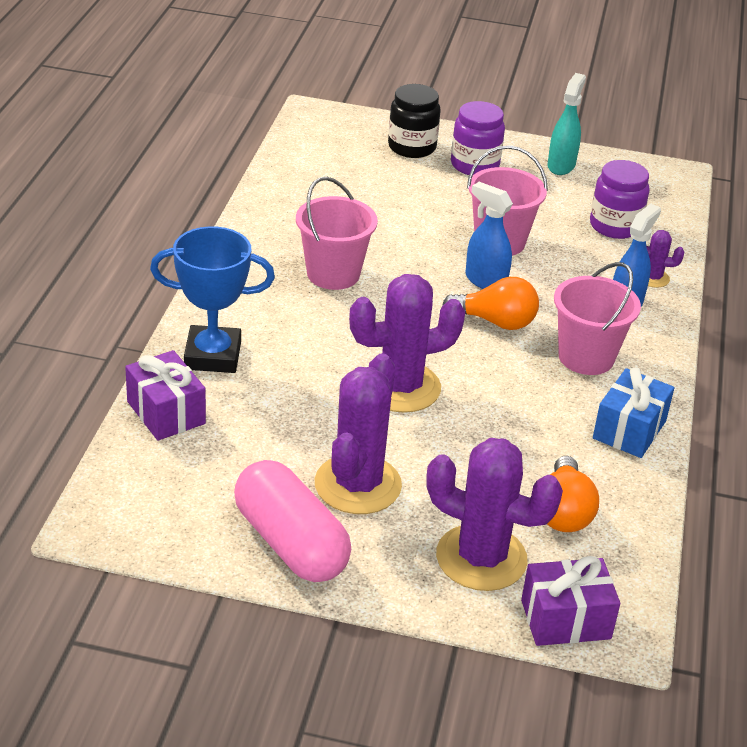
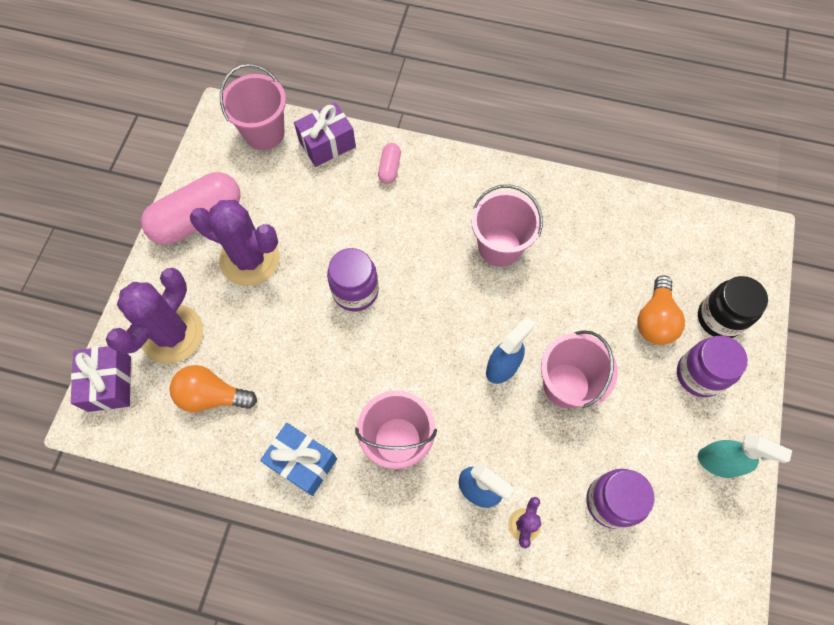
camera: 95 degrees right, 30 degrees up
(137, 477) = (264, 133): none -> pink bucket
(212, 355) = (389, 168): blue trophy -> pink capsule
(400, 387) = (355, 291): purple cactus -> purple jar
(495, 322) = (443, 370): orange light bulb -> orange light bulb (655, 320)

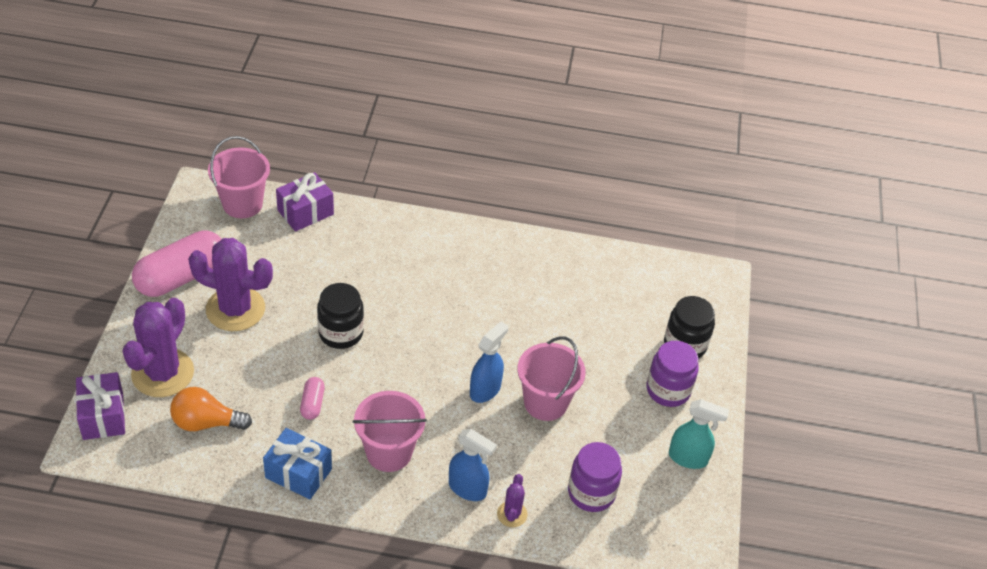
camera: 10 degrees left, 20 degrees down
(355, 291) = (341, 333): purple jar -> black jar
(389, 168) = (368, 231): pink capsule -> pink capsule (312, 404)
(499, 247) = (477, 293): pink bucket -> none
(655, 320) = (625, 348): orange light bulb -> none

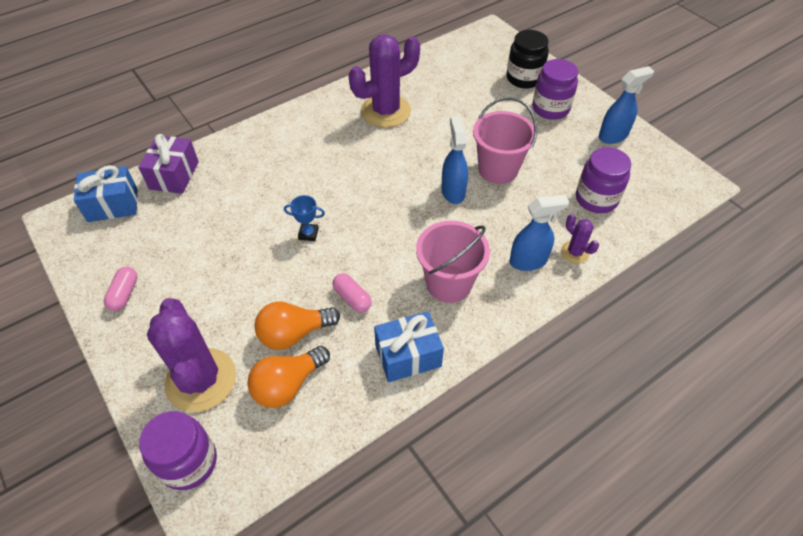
camera: 40 degrees left, 5 degrees up
(103, 416) = (189, 462): purple gift -> purple jar
(181, 277) = (124, 294): pink capsule -> pink capsule, size x0.45
(235, 309) = (203, 282): purple cactus -> purple cactus (386, 111)
(242, 204) = (113, 205): pink bucket -> blue gift
(248, 394) = (294, 333): none -> orange light bulb
(341, 333) = (308, 234): black jar -> blue trophy
(688, 458) = (613, 136): turquoise spray bottle -> blue spray bottle

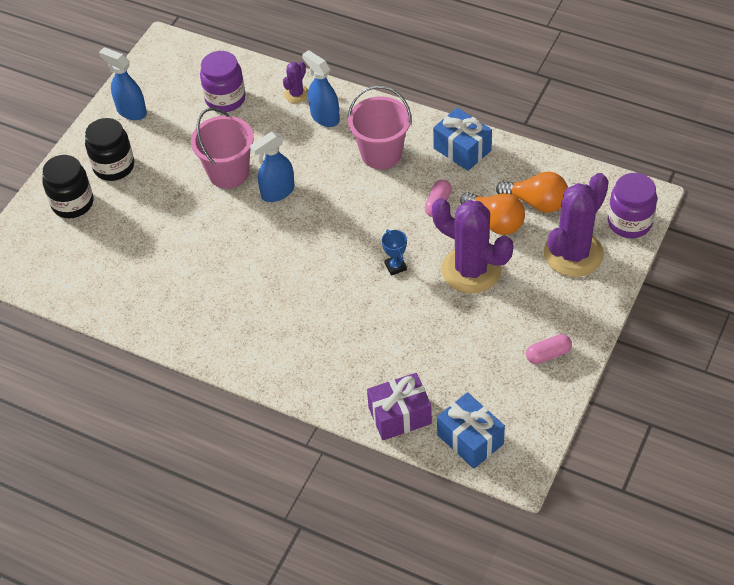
camera: 115 degrees left, 0 degrees up
(386, 111) = (194, 292): purple cactus -> purple cactus (471, 270)
(550, 108) = (114, 166): purple jar -> black jar

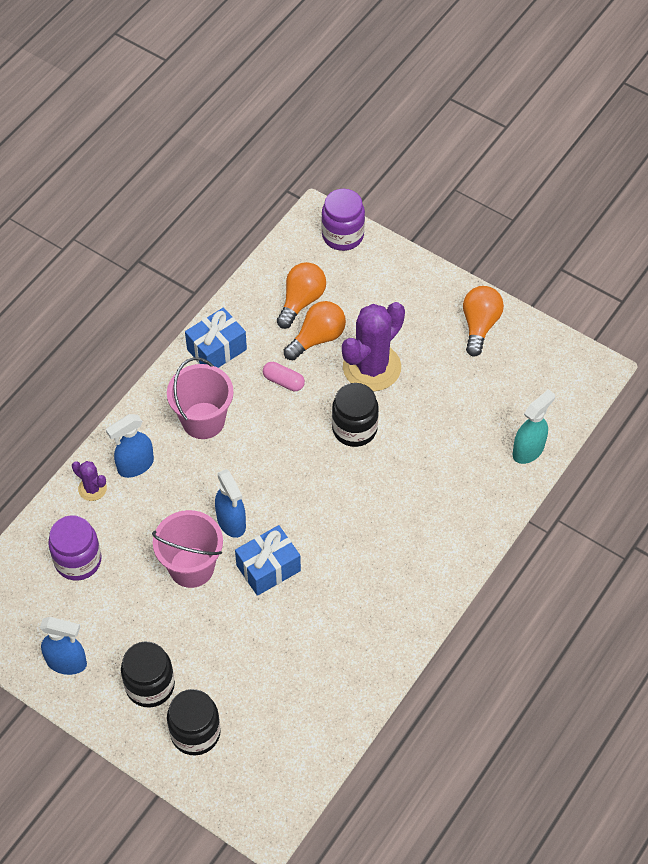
camera: 85 degrees left, 5 degrees up
(131, 111) = (67, 662): blue spray bottle -> blue spray bottle turned 120 degrees counterclockwise
(395, 266) = (354, 429): blue trophy -> black jar
(400, 415) = (528, 450): purple gift -> turquoise spray bottle
(470, 439) = (561, 399): blue gift -> blue gift (268, 568)
(548, 354) = (479, 325): pink capsule -> orange light bulb
(573, 253) = (369, 285): purple cactus -> none

